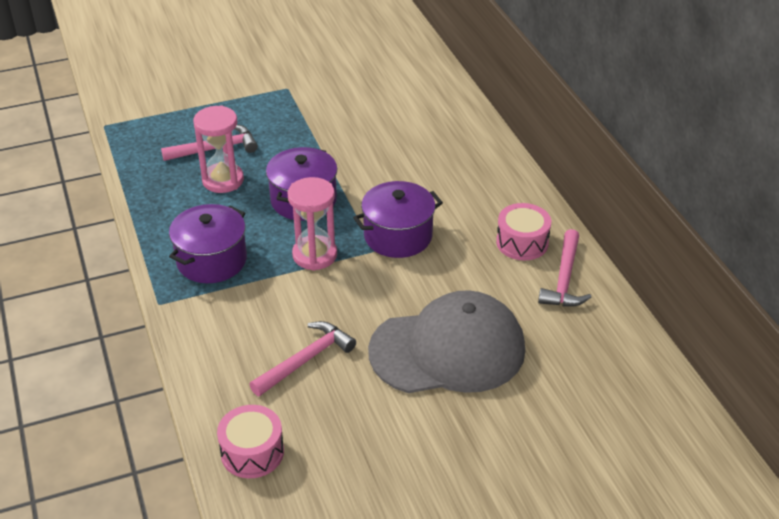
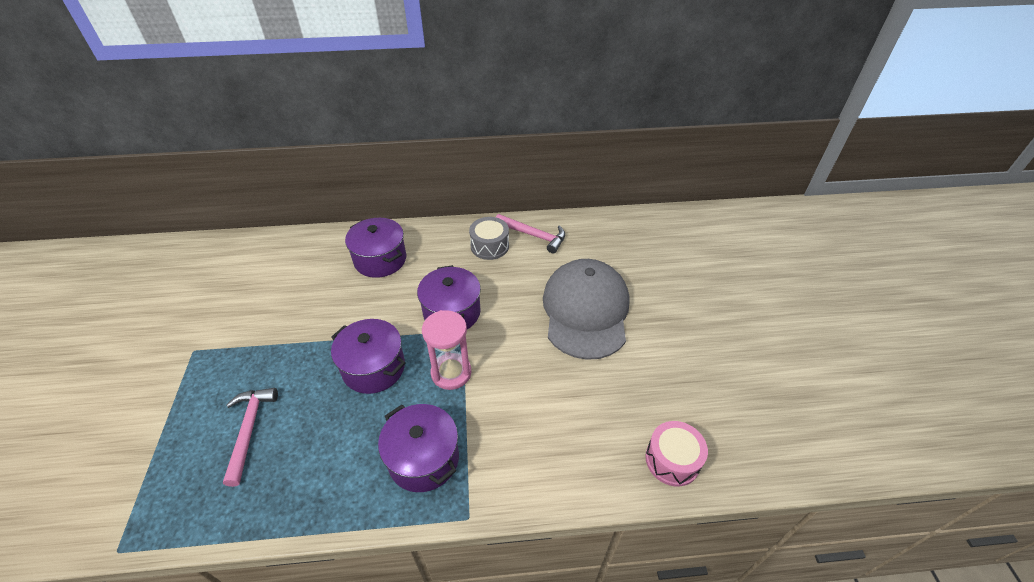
camera: 75 degrees left, 5 degrees up
(223, 180) = (306, 431): pink hourglass -> none
(306, 360) = (575, 402): pink hammer -> none
(454, 162) = (380, 259): none -> purple pot
(522, 242) = (489, 246): pink drum -> grey drum

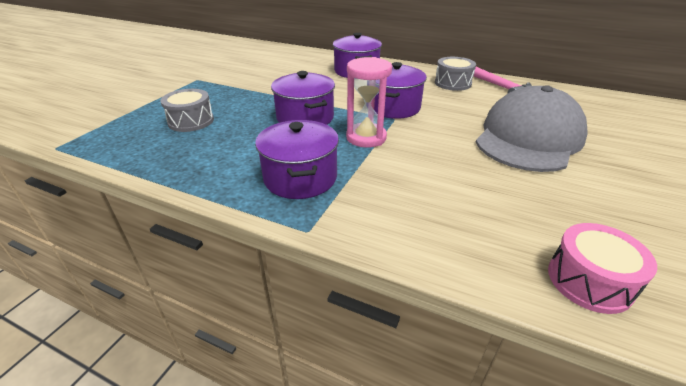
camera: 30 degrees right, 10 degrees down
(249, 430) = (191, 121): pink hammer -> grey drum

